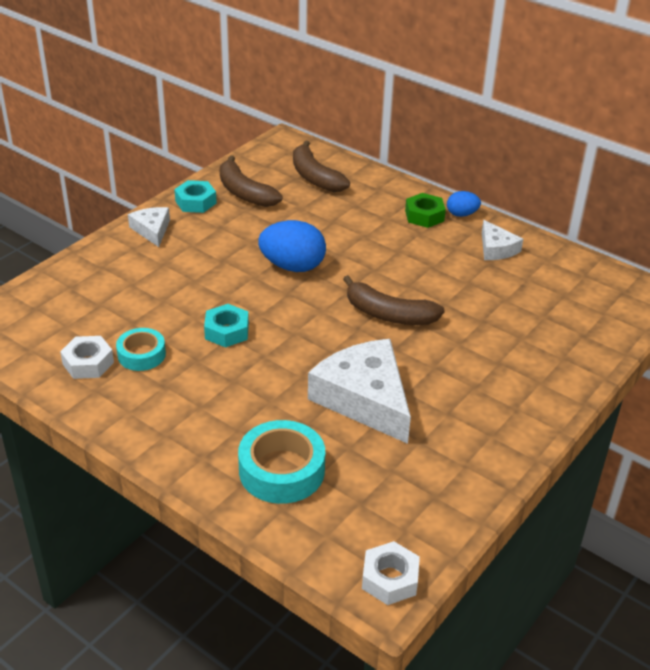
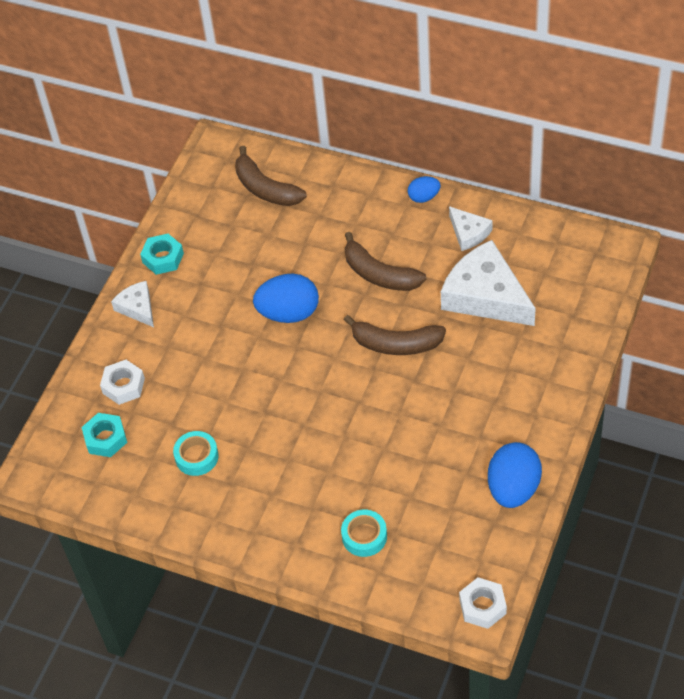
camera: 10 degrees left, 15 degrees up
(88, 363) = (154, 480): white nut -> white nut (123, 386)
(227, 331) = (260, 408): turquoise nut -> turquoise nut (105, 439)
(244, 193) = (205, 231): brown banana -> brown banana (379, 274)
(281, 470) = (364, 536): turquoise tape -> turquoise tape, size x0.62
(364, 398) = (406, 443): white cheese -> white cheese (485, 295)
(424, 216) = (389, 210): green nut -> none
(468, 470) = (513, 488): none -> blue egg

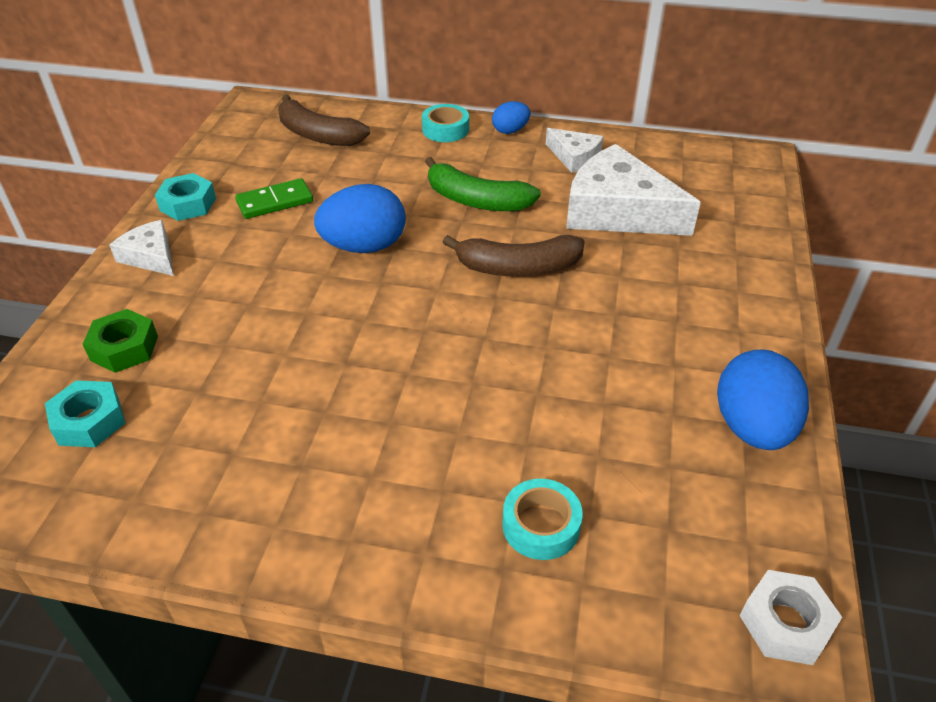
camera: 15 degrees left, 10 degrees down
(123, 386) = (124, 348): white nut -> green nut
(196, 457) = (241, 432): turquoise tape -> turquoise tape (445, 129)
(227, 261) = (275, 202): none -> green domino
(379, 274) = (476, 200): brown banana -> green banana

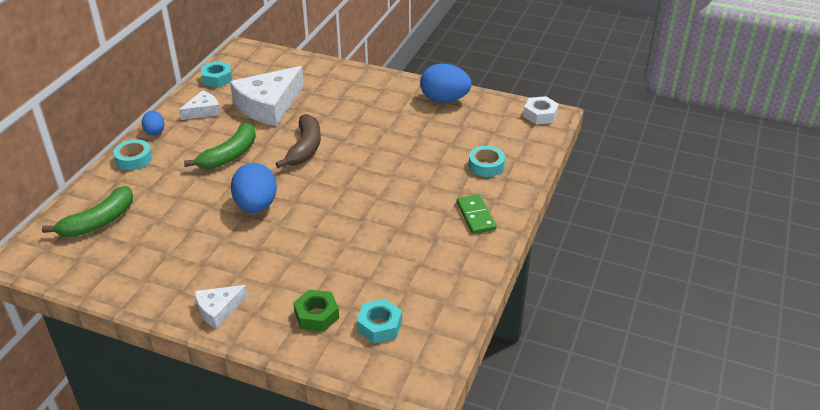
camera: 80 degrees left, 5 degrees down
(188, 204) = (159, 292): turquoise nut -> turquoise nut (217, 78)
(275, 202) = (181, 246): green domino -> green domino (475, 216)
(317, 135) = (99, 222): brown banana -> green banana

